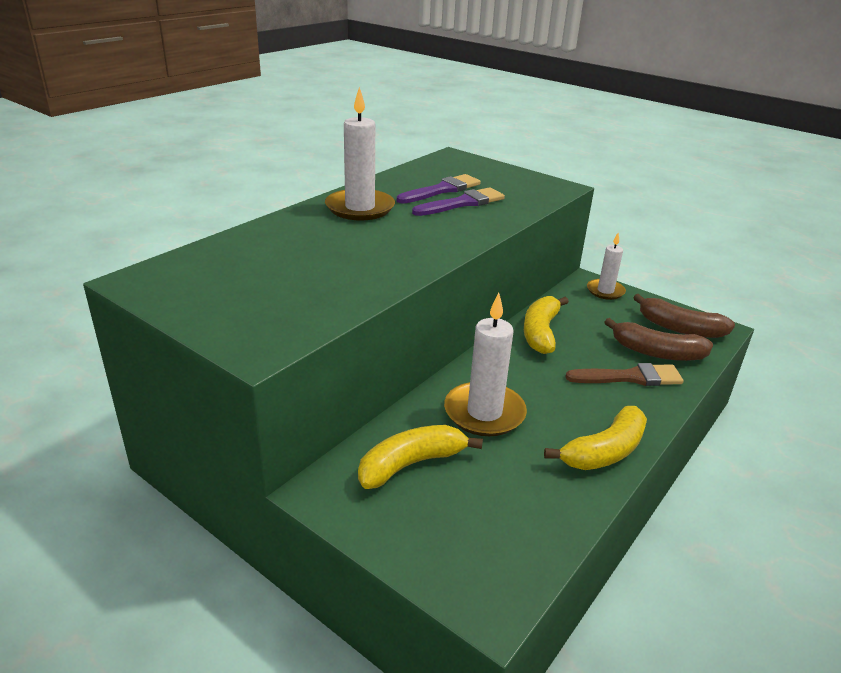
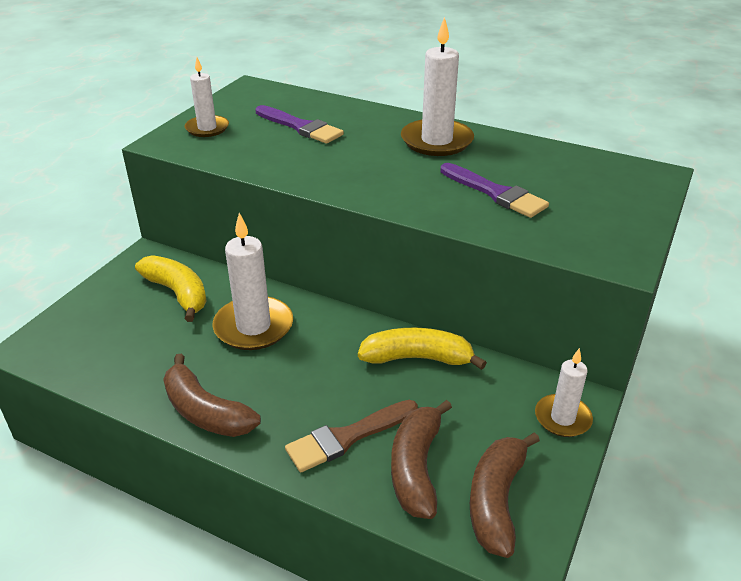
camera: 80 degrees right, 5 degrees up
(241, 317) = (207, 128): none -> white candle
(442, 190) = (526, 177): purple brush -> purple brush (301, 127)
(604, 451) = (206, 411): yellow banana -> brown banana
(630, 377) = (347, 437): brown brush -> brown brush turned 75 degrees clockwise

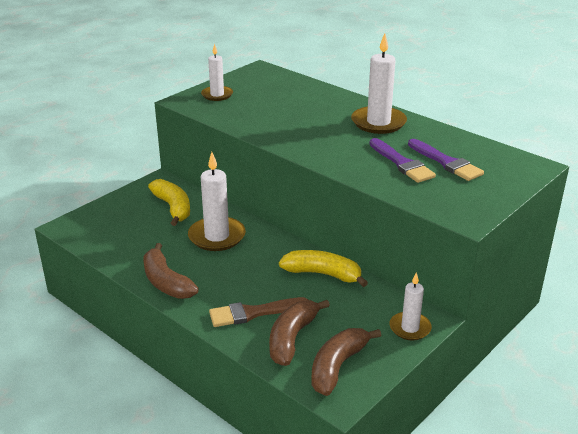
camera: 15 degrees right, 5 degrees down
(301, 127) = (283, 101): purple brush -> purple brush (446, 162)

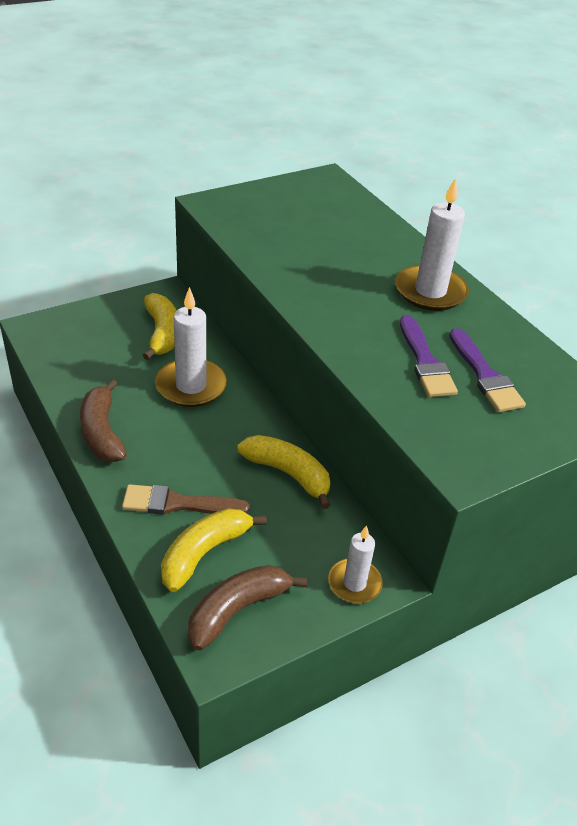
camera: 15 degrees right, 10 degrees up
(217, 95) = (253, 203): white candle -> none
(292, 338) = (204, 553): brown banana -> yellow banana

